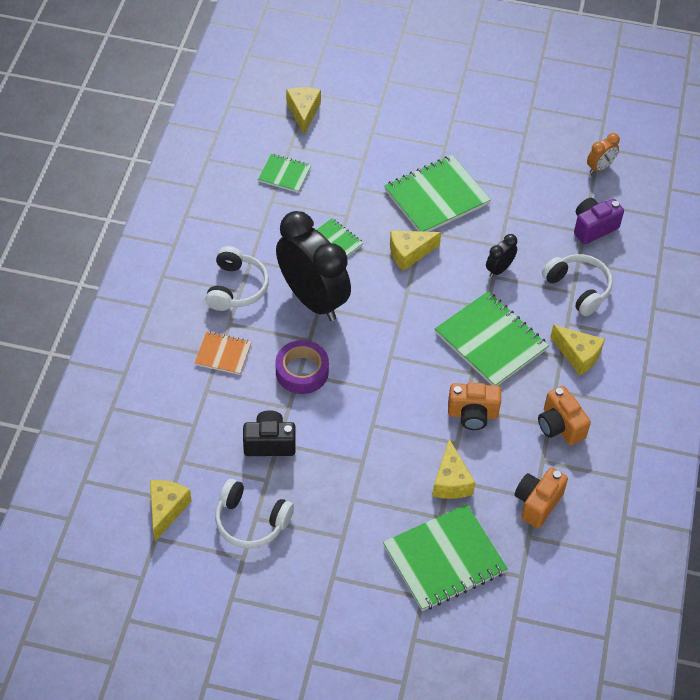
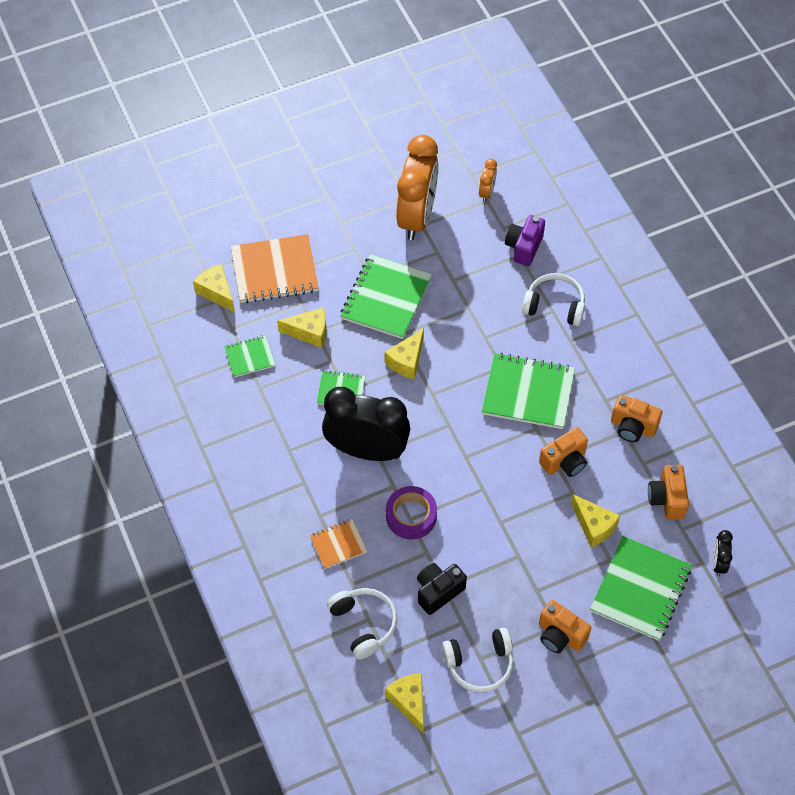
camera: 35 degrees left, 5 degrees up
(236, 288) = (299, 481): white headphones -> white headphones (364, 624)
(339, 547) = (560, 635): none -> orange camera
(364, 124) = (274, 271): none -> orange notebook
(499, 269) = (484, 329): black clock -> black clock (718, 562)
(520, 152) = (417, 217): none -> orange clock
(578, 355) = (598, 361): yellow cheese -> yellow cheese (309, 332)

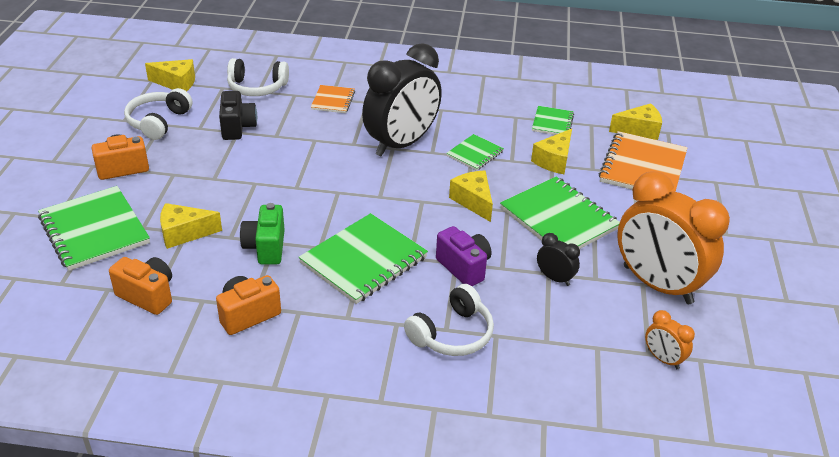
camera: 120 degrees right, 20 degrees down
(411, 516) = (316, 141): purple tape -> none
(524, 247) = (555, 350): purple camera -> purple camera (464, 267)
(564, 461) = (265, 247): orange camera -> green camera
(718, 562) = (46, 294): black clock -> black clock (555, 278)

